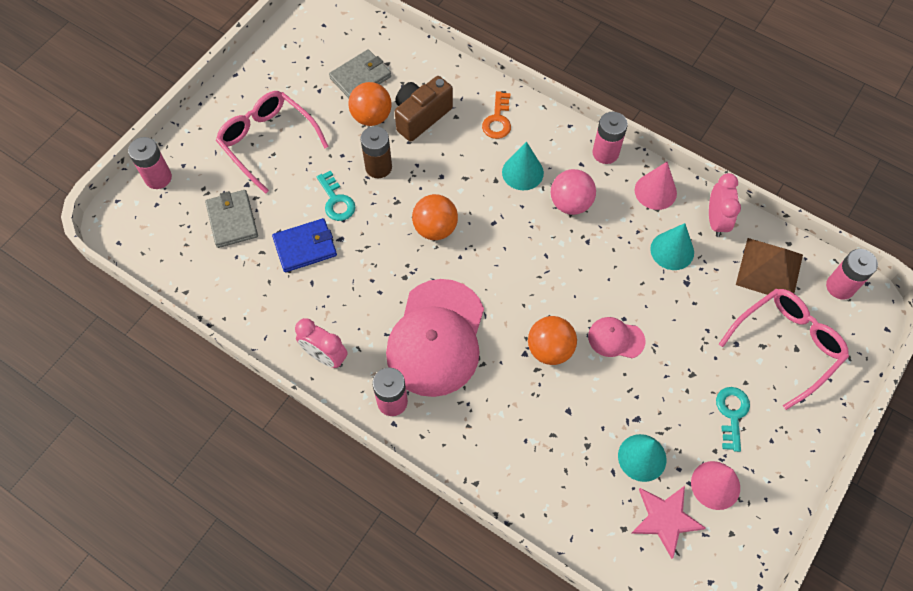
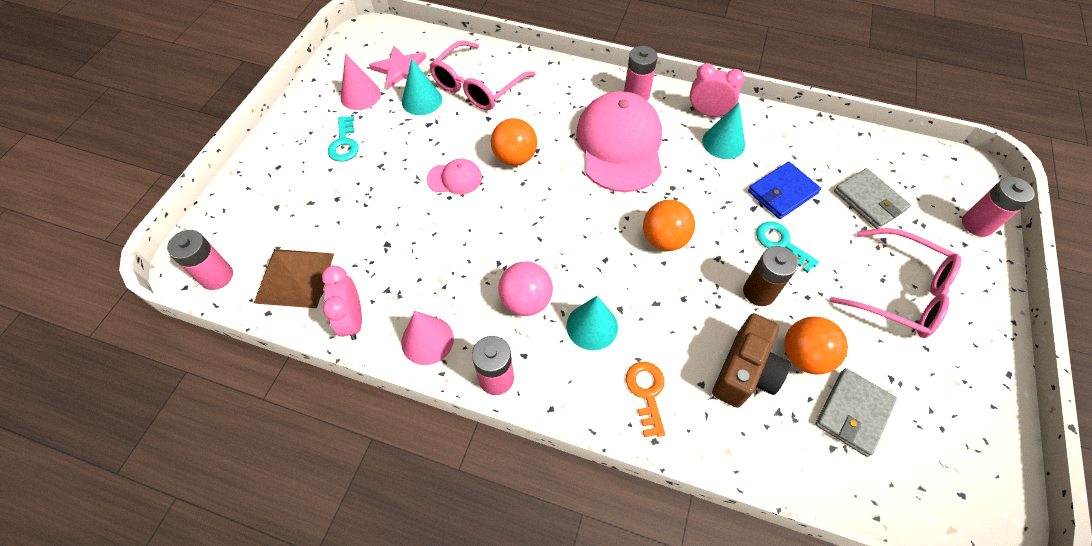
camera: 165 degrees right, 5 degrees down
(672, 250) = (404, 274): turquoise cone -> turquoise cone (723, 143)
(787, 345) = (285, 207): pink glasses -> pink glasses (477, 86)

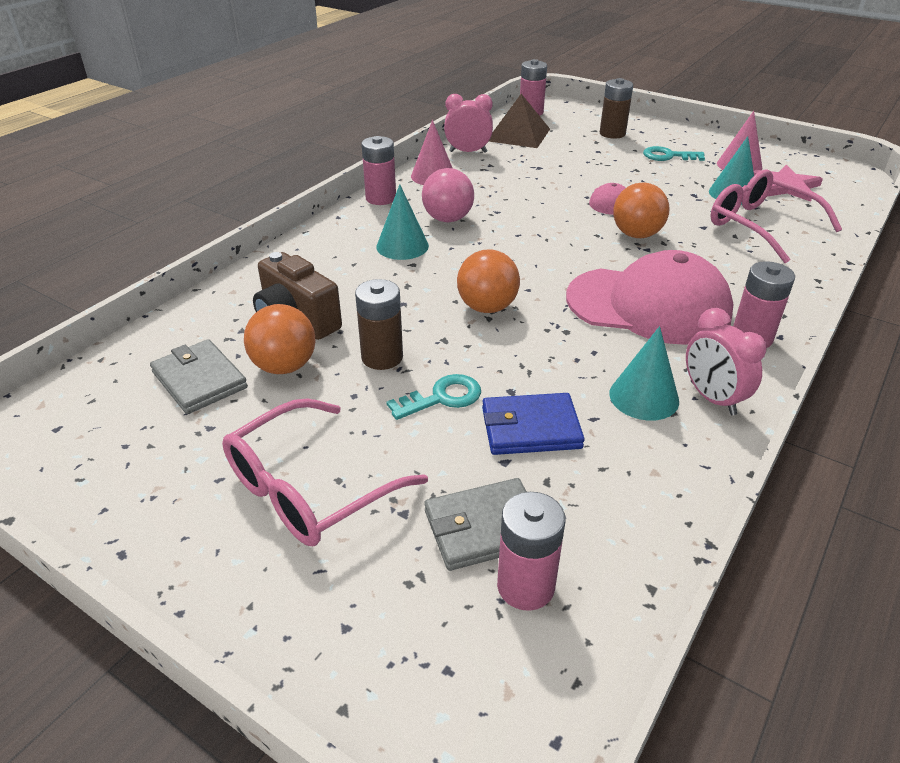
camera: 105 degrees right, 20 degrees down
(286, 190) = (612, 133): none -> brown battery
(646, 393) = (318, 261): orange key -> none
(708, 113) = (712, 398): pink clock -> pink clock turned 120 degrees clockwise
(782, 192) = (530, 428): blue wallet -> blue wallet turned 75 degrees counterclockwise
(977, 224) = (376, 675): pink battery -> pink battery (525, 586)

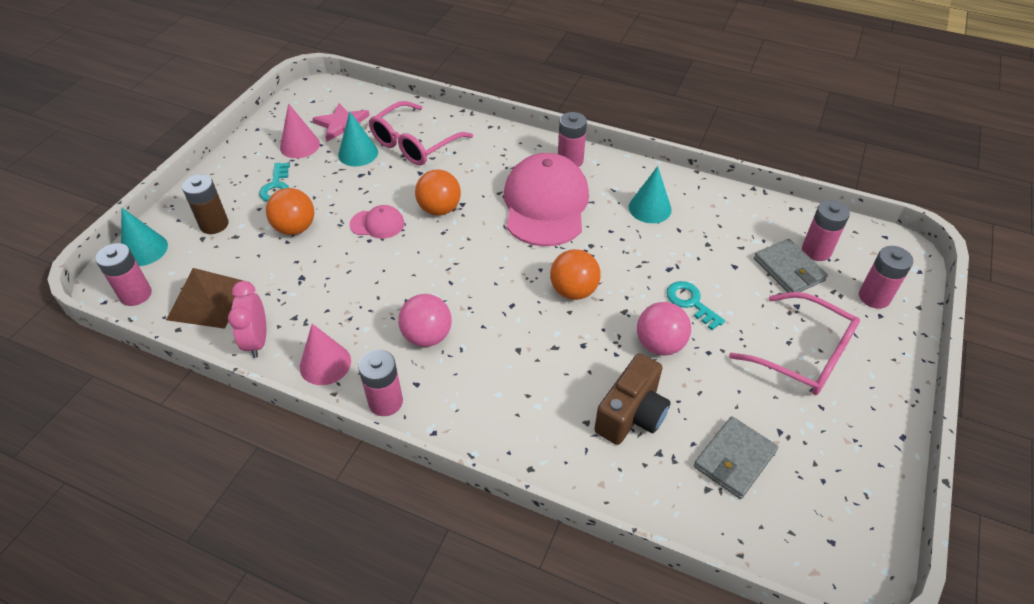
camera: 100 degrees left, 10 degrees up
(284, 366) = (694, 404): orange ball -> orange ball (295, 228)
(382, 357) = (660, 344): brown battery -> pink ball
(390, 636) = (874, 297): none -> pink battery
(402, 246) = (487, 363): turquoise cone -> turquoise cone (144, 249)
(530, 428) = (701, 257): blue wallet -> none
(712, 398) = (639, 180): pink clock -> none

